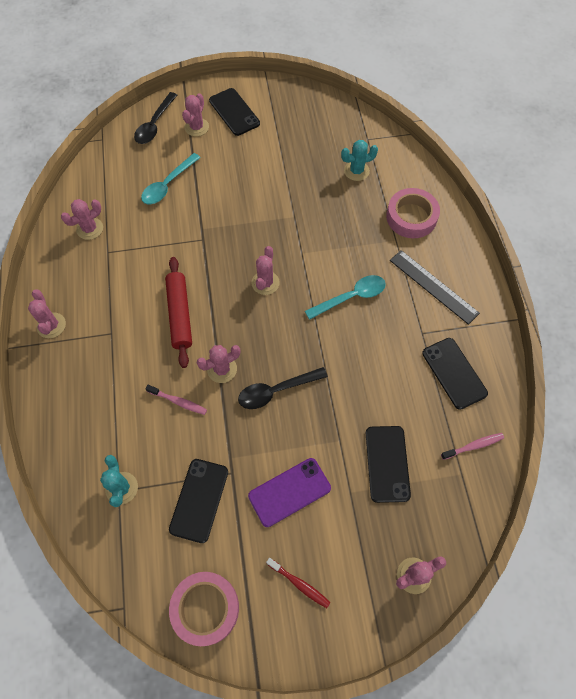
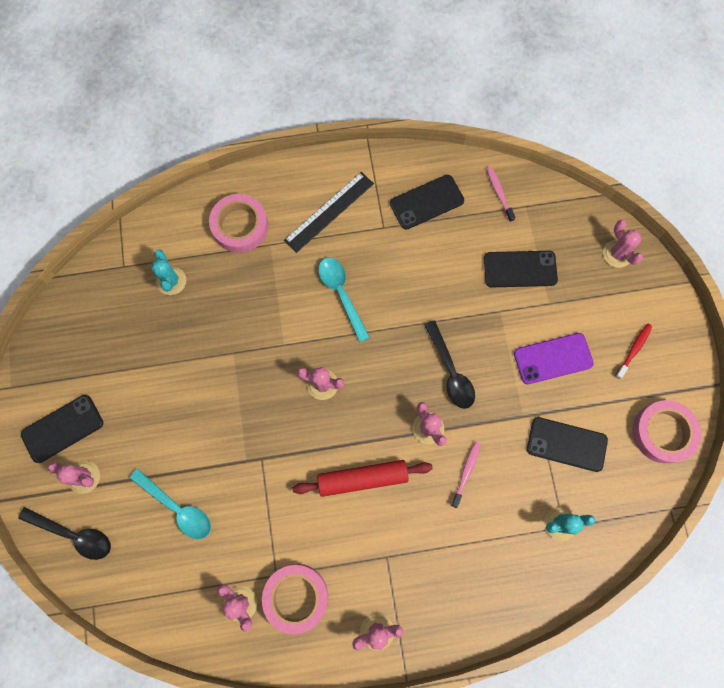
camera: 90 degrees left, 10 degrees up
(88, 266) = (296, 597): none -> pink tape
(289, 492) = (553, 358): purple phone -> purple phone turned 75 degrees counterclockwise

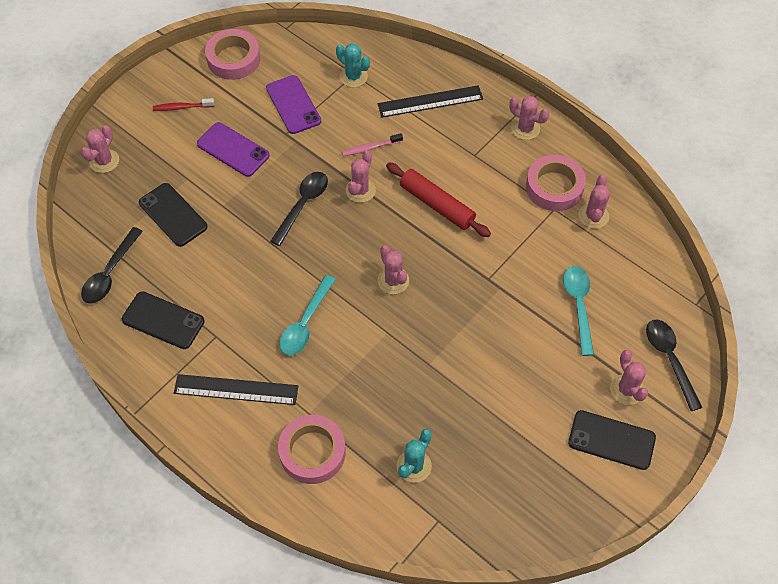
camera: 130 degrees left, 15 degrees down
(477, 570) = (430, 101): none -> black ruler
(499, 193) = (110, 273): pink toothbrush -> black spoon
(566, 444) = (293, 105): black phone -> purple phone

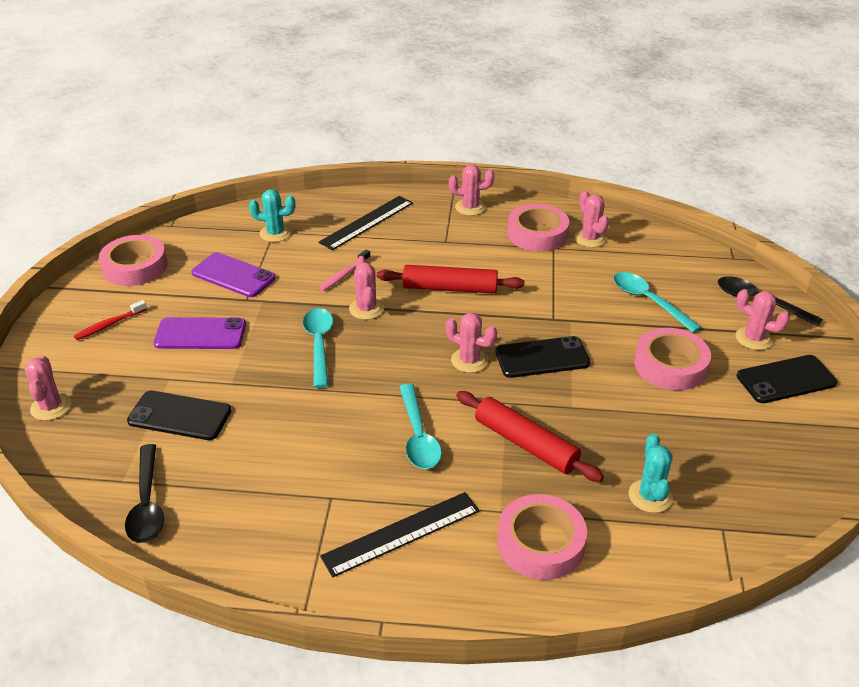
camera: 35 degrees left, 20 degrees down
(163, 320) = (255, 515): black phone -> black phone (542, 358)
(303, 205) = (319, 344): black spoon -> turquoise spoon
(370, 373) = (526, 444): none -> red rolling pin
(535, 373) = (670, 365): none -> pink tape

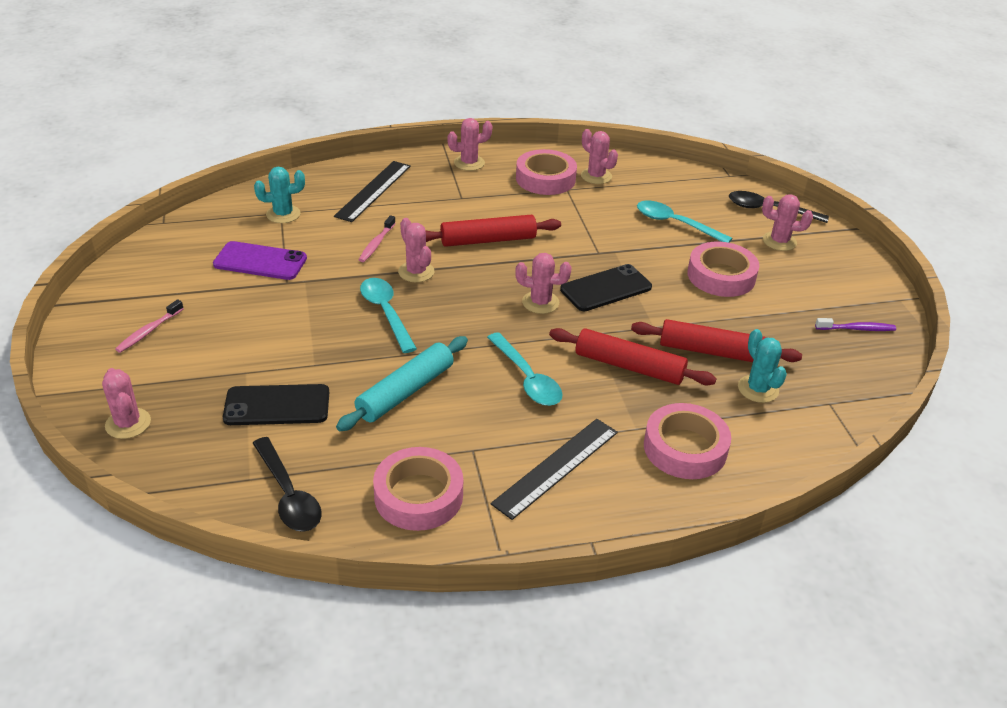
camera: 20 degrees left, 0 degrees up
(109, 325) = (149, 331): red toothbrush -> pink toothbrush
(135, 267) = (145, 269): pink tape -> pink tape (418, 495)
(200, 334) = (256, 324): purple phone -> none
(298, 426) = (405, 392): none -> turquoise rolling pin
(621, 445) = (713, 351): none -> red rolling pin
(786, 379) = (821, 271): black phone -> none
(795, 451) = (857, 329): none -> purple toothbrush

